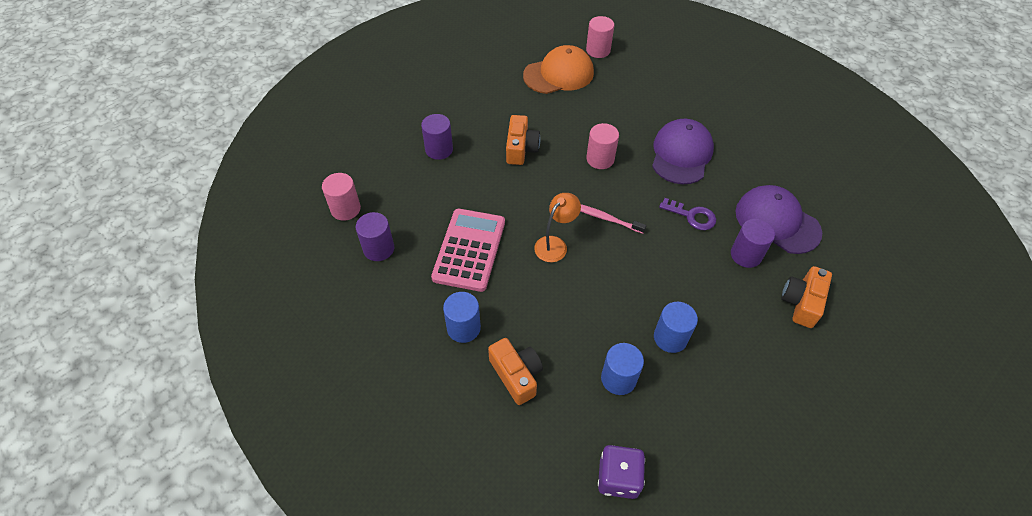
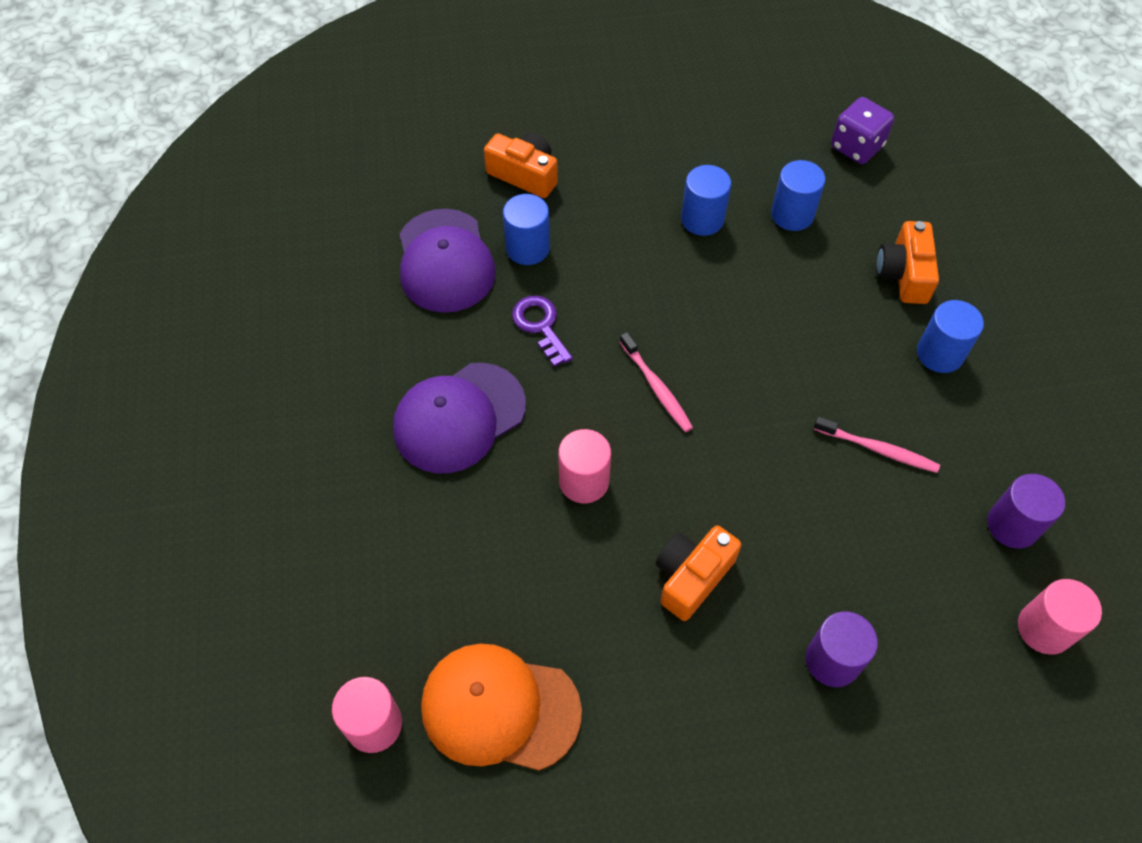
camera: 145 degrees left, 5 degrees up
(469, 250) = (878, 449): pink calculator -> pink toothbrush
(555, 244) = (753, 391): orange lamp -> none
(746, 255) = (527, 248): purple cylinder -> blue cylinder
(801, 302) = (524, 175): orange camera -> orange camera turned 120 degrees counterclockwise

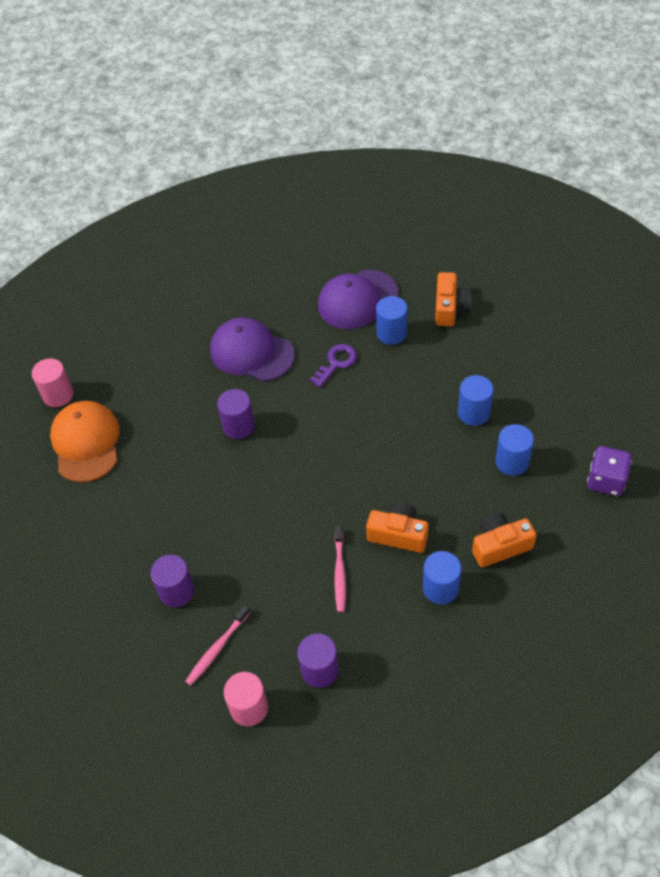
camera: 70 degrees right, 5 degrees down
(584, 481) = (238, 426): pink cylinder -> purple cylinder
(656, 387) = (323, 437): pink toothbrush -> pink toothbrush (217, 648)
(692, 577) = (200, 501): orange camera -> orange camera (398, 534)

